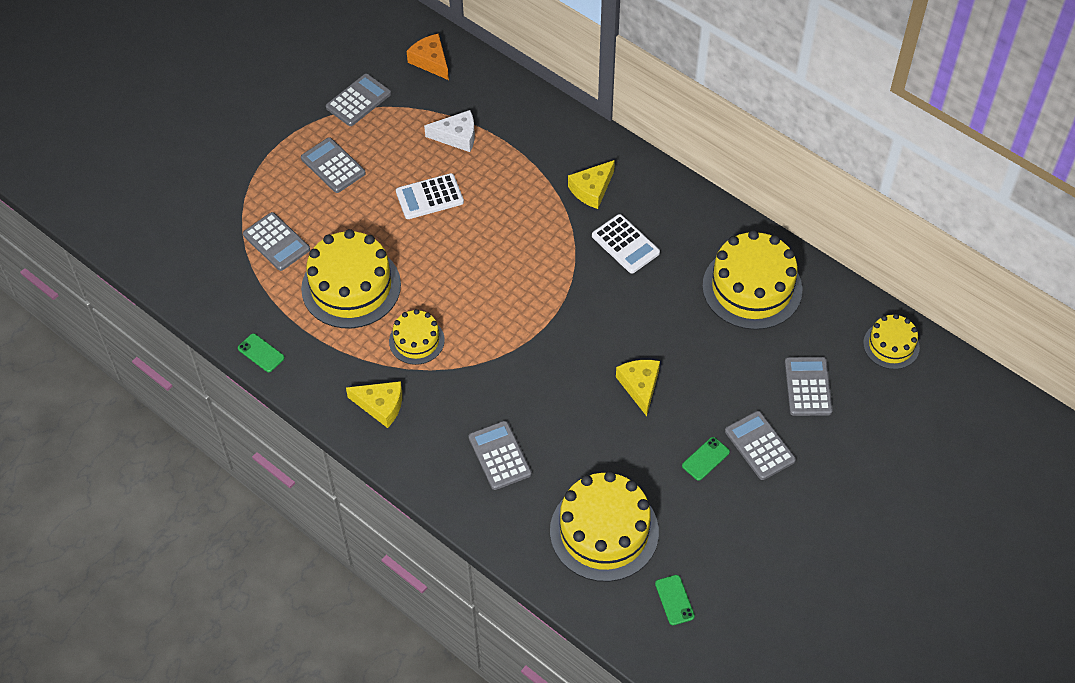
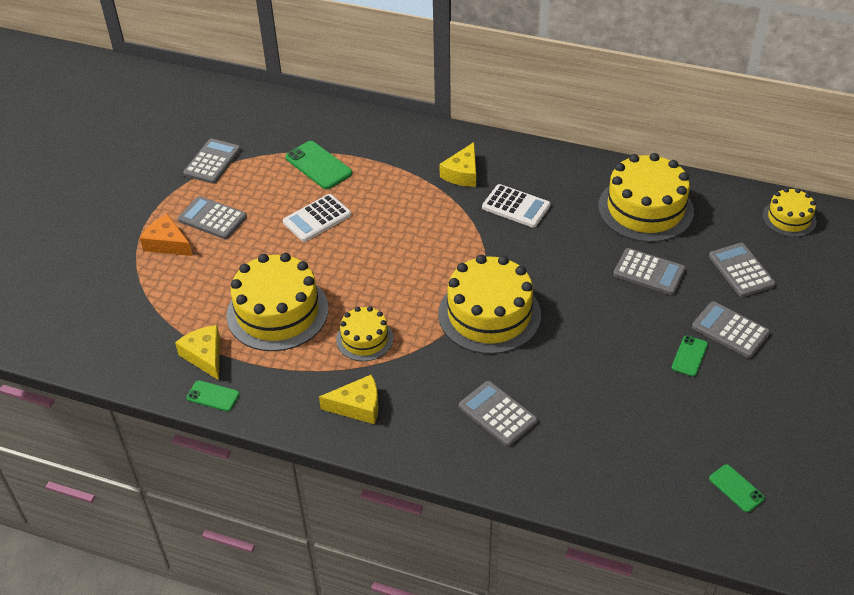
camera: 20 degrees left, 10 degrees down
(276, 242) = (185, 295): grey calculator -> grey calculator (649, 272)
(431, 61) = (265, 116): orange cheese -> orange cheese (167, 243)
(457, 136) = (318, 165): white cheese -> green phone
(604, 531) = (634, 449): yellow cake -> yellow cake (489, 314)
(640, 386) = (594, 314): yellow cheese -> yellow cheese (205, 356)

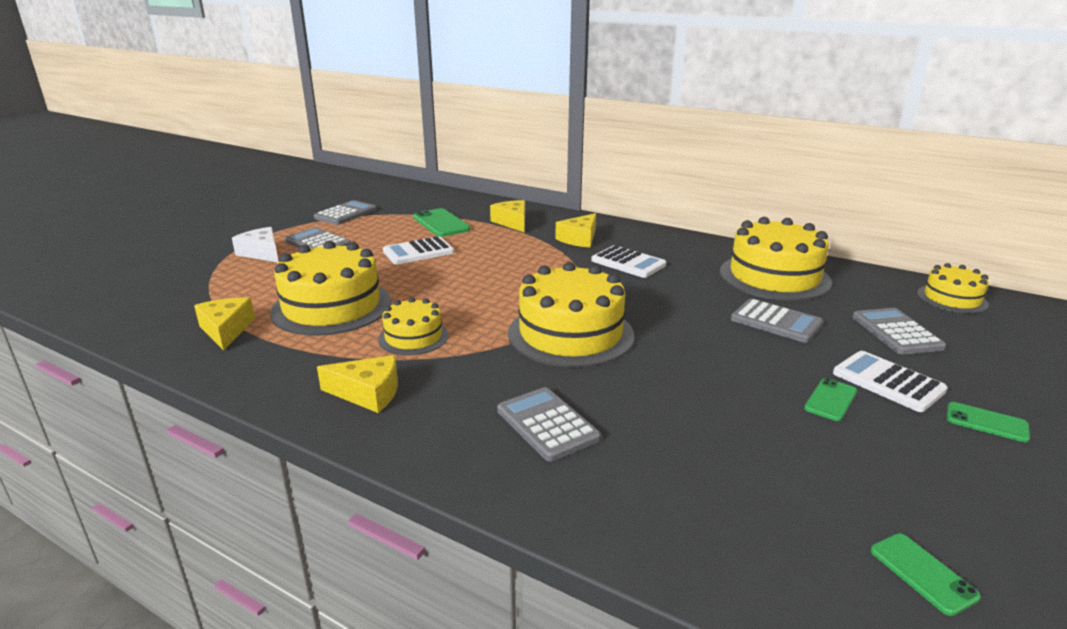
camera: 10 degrees right, 20 degrees down
(167, 243) = (262, 253): orange cheese -> white cheese
(213, 396) = (205, 362): green phone -> green phone (986, 422)
(389, 153) = (512, 222): none -> yellow cheese
(730, 330) = (888, 382): grey calculator -> white calculator

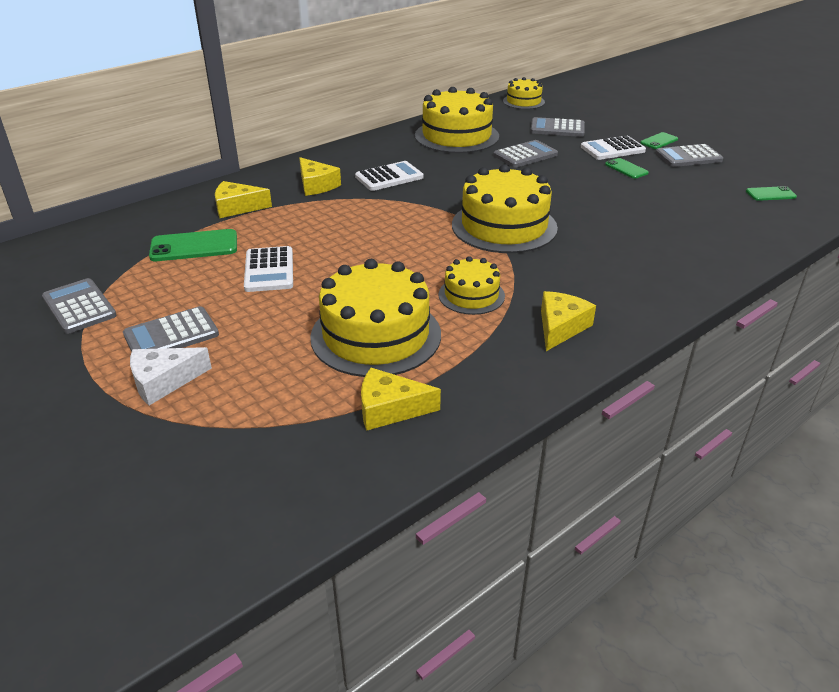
camera: 70 degrees left, 10 degrees up
(547, 424) = (628, 259): grey calculator -> grey calculator (688, 157)

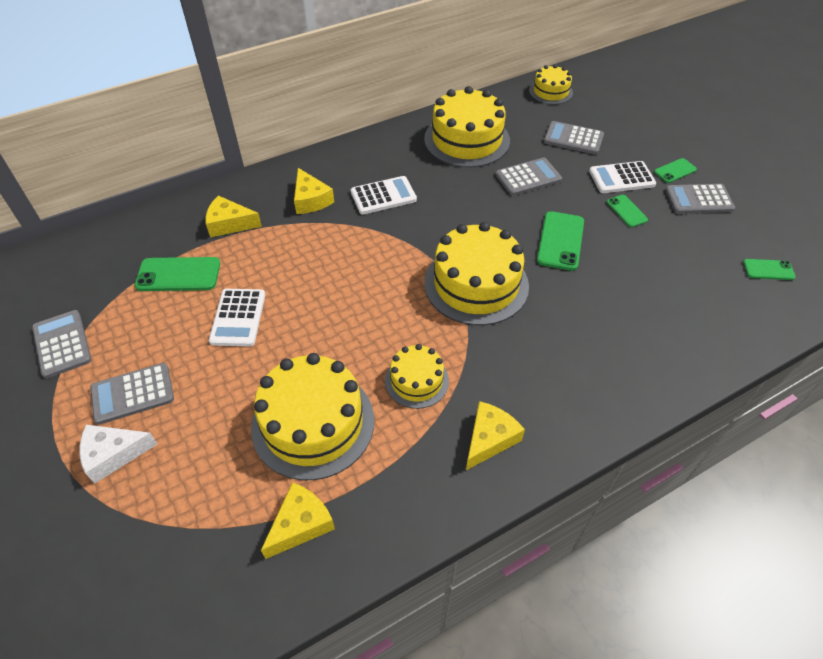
camera: 10 degrees right, 15 degrees up
(390, 409) = (300, 524): yellow cheese -> yellow cheese turned 120 degrees clockwise
(573, 192) = (560, 241): none -> green phone

